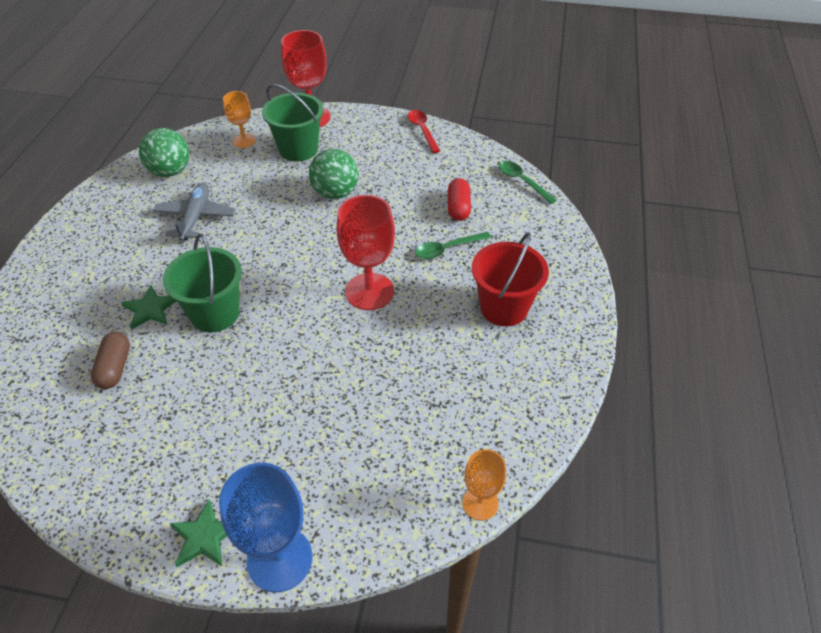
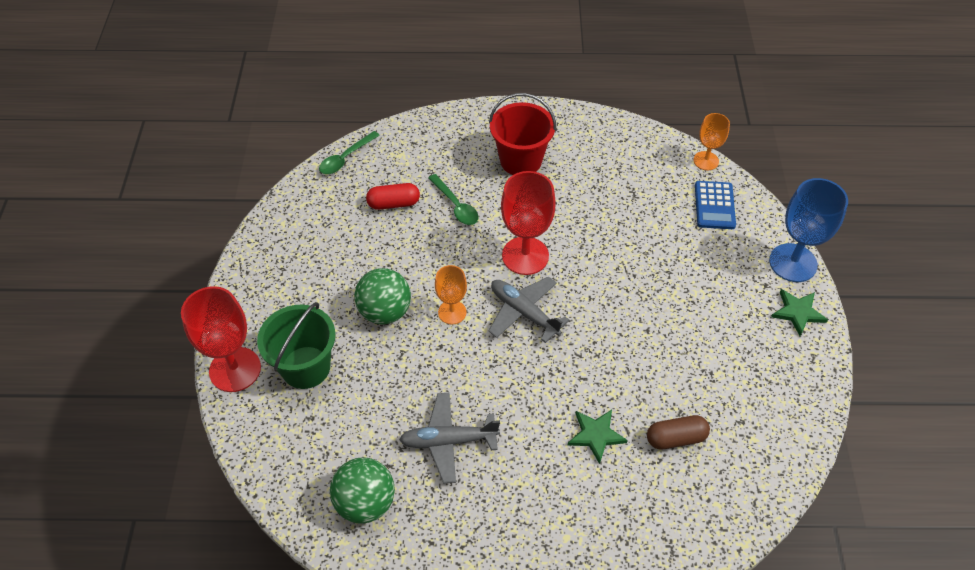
camera: 100 degrees left, 5 degrees up
(215, 313) = (585, 374): green bucket -> none
(244, 141) = (292, 434): orange goblet -> orange goblet (452, 312)
(301, 280) = (524, 312): none -> grey plane
(398, 490) = (714, 205): none -> blue calculator
(422, 130) = (259, 250): red spoon -> none

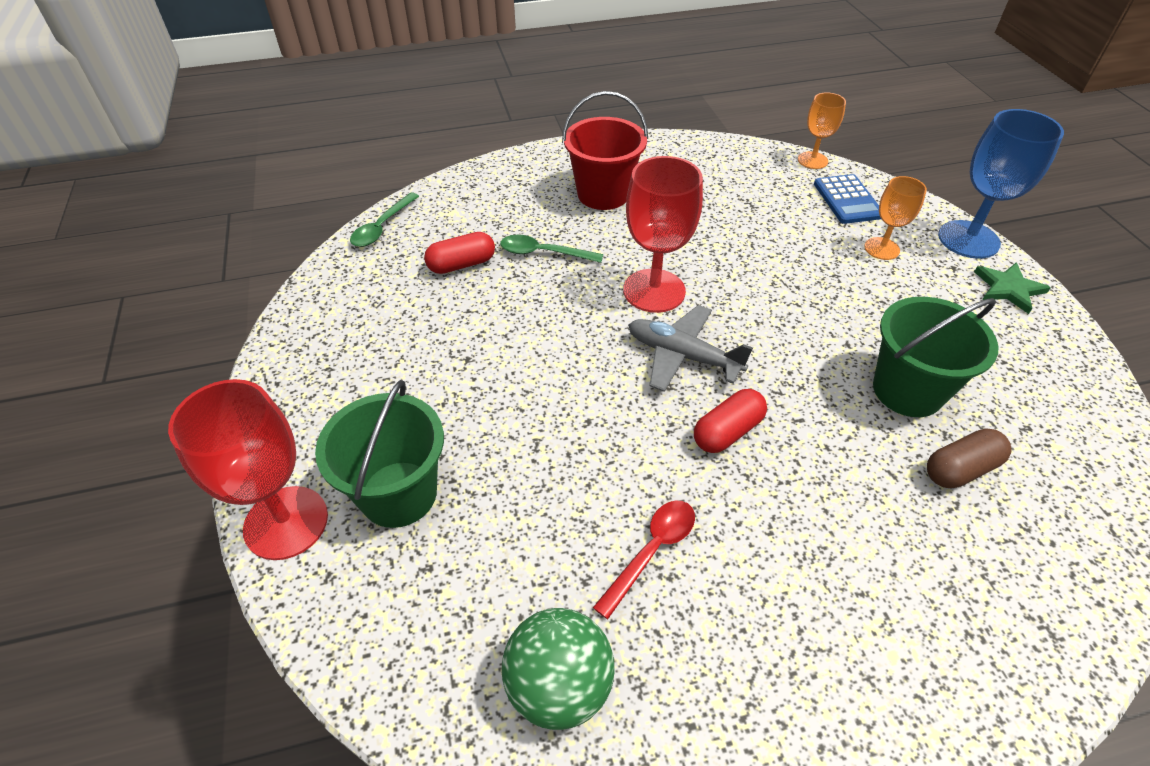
camera: 15 degrees left, 5 degrees down
(385, 312) = (493, 393): green ball -> none
(448, 441) = (652, 551): grey plane -> red spoon
(452, 312) = (587, 375): orange goblet -> orange goblet (881, 248)
(456, 206) = (543, 253): green spoon -> green spoon turned 150 degrees clockwise
(530, 375) = (727, 431): none -> red capsule
(596, 435) = (854, 490): green star -> none
(671, 375) = (907, 390): none -> green bucket

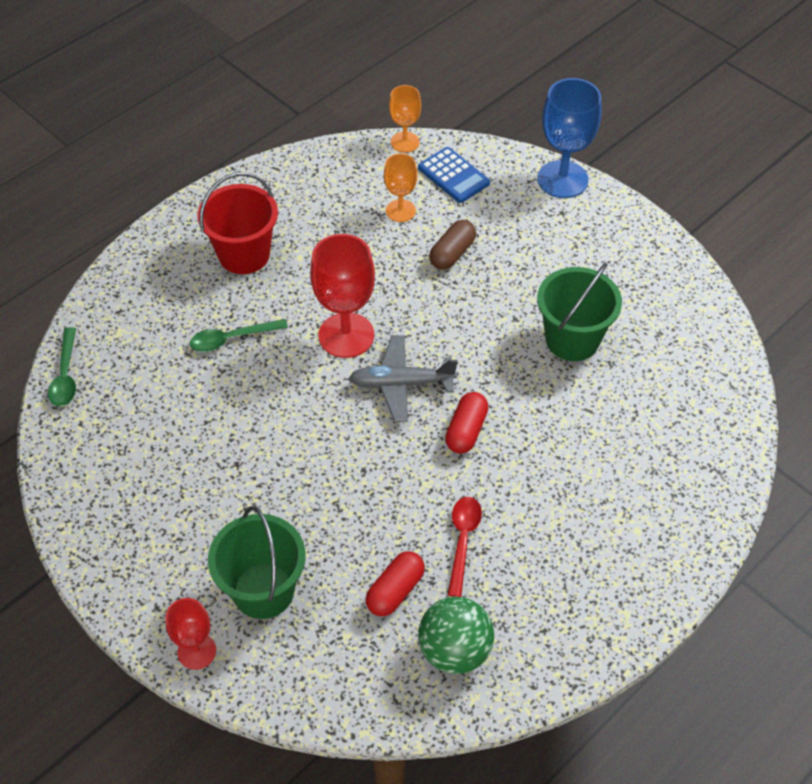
camera: 30 degrees left, 5 degrees up
(286, 522) = (197, 651): red goblet -> red goblet, size x0.58
(461, 264) = (168, 381): red capsule -> red capsule (395, 591)
(881, 248) = (502, 216): orange goblet -> orange goblet (400, 211)
(960, 469) = (629, 385): brown capsule -> brown capsule (452, 253)
(1008, 289) = (607, 216): green star -> none

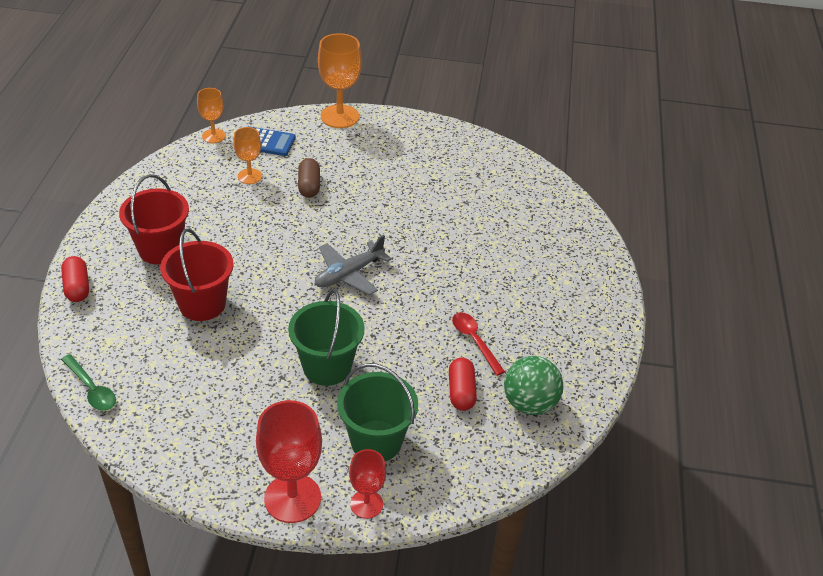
camera: 40 degrees left, 10 degrees down
(231, 339) = (202, 304): green spoon -> red bucket
(346, 335) = (283, 264): red goblet -> red goblet (292, 498)
(466, 430) = (416, 280): red capsule -> red capsule (77, 287)
(562, 179) = (339, 116): blue goblet -> orange goblet
(572, 339) = (431, 200): green bucket -> green bucket (327, 367)

